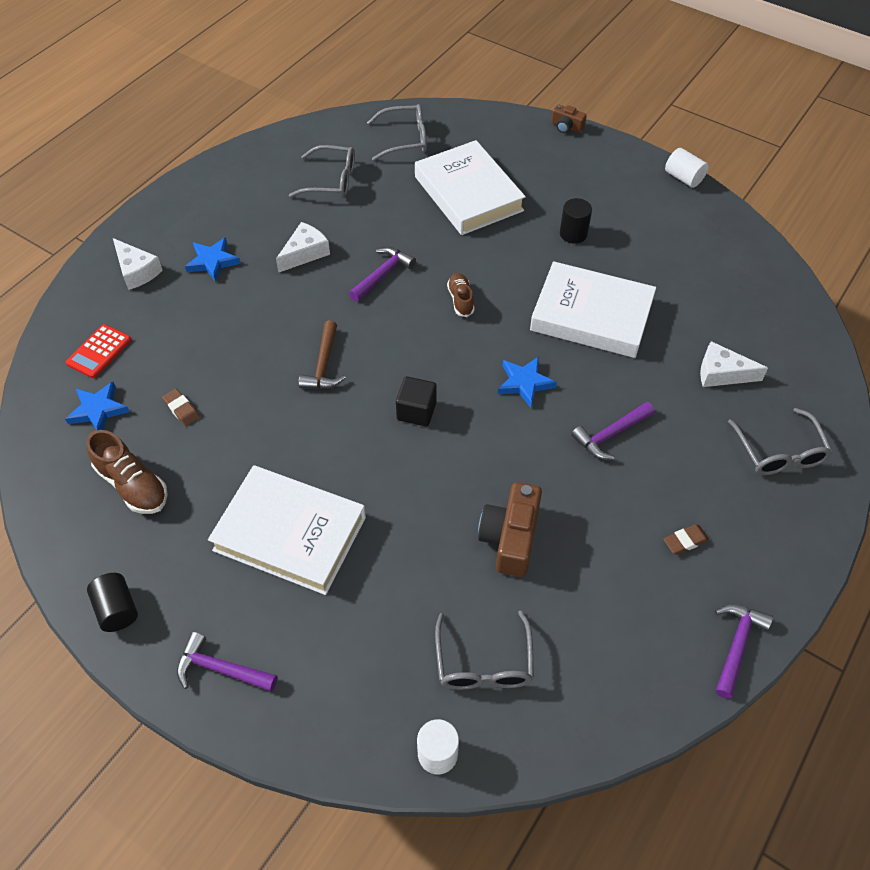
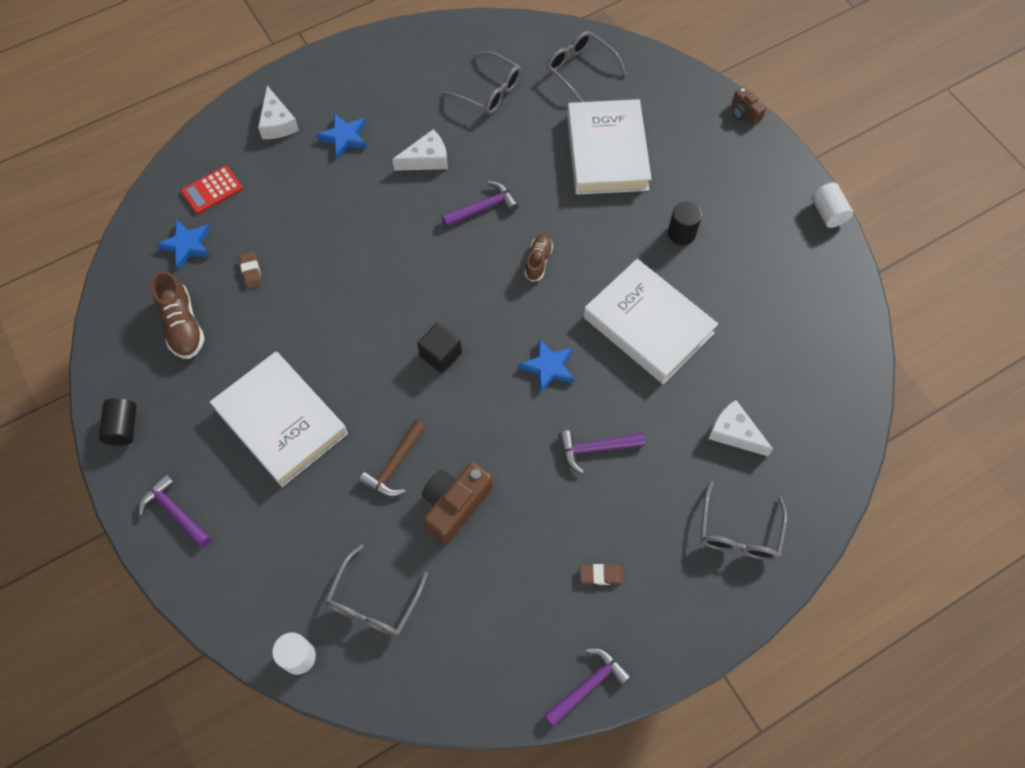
camera: 25 degrees right, 10 degrees up
(324, 365) = (386, 278): brown hammer -> brown hammer (394, 465)
(405, 139) = (580, 70): grey glasses -> grey glasses turned 150 degrees counterclockwise

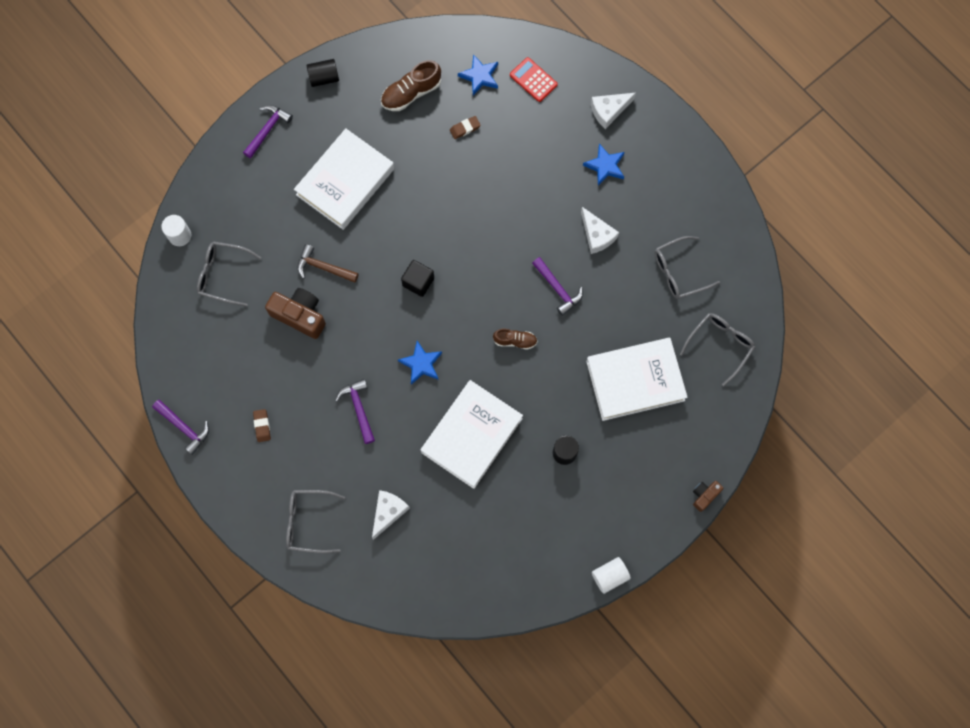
camera: 80 degrees right, 10 degrees up
(489, 91) = (679, 272): grey glasses -> grey glasses turned 45 degrees clockwise

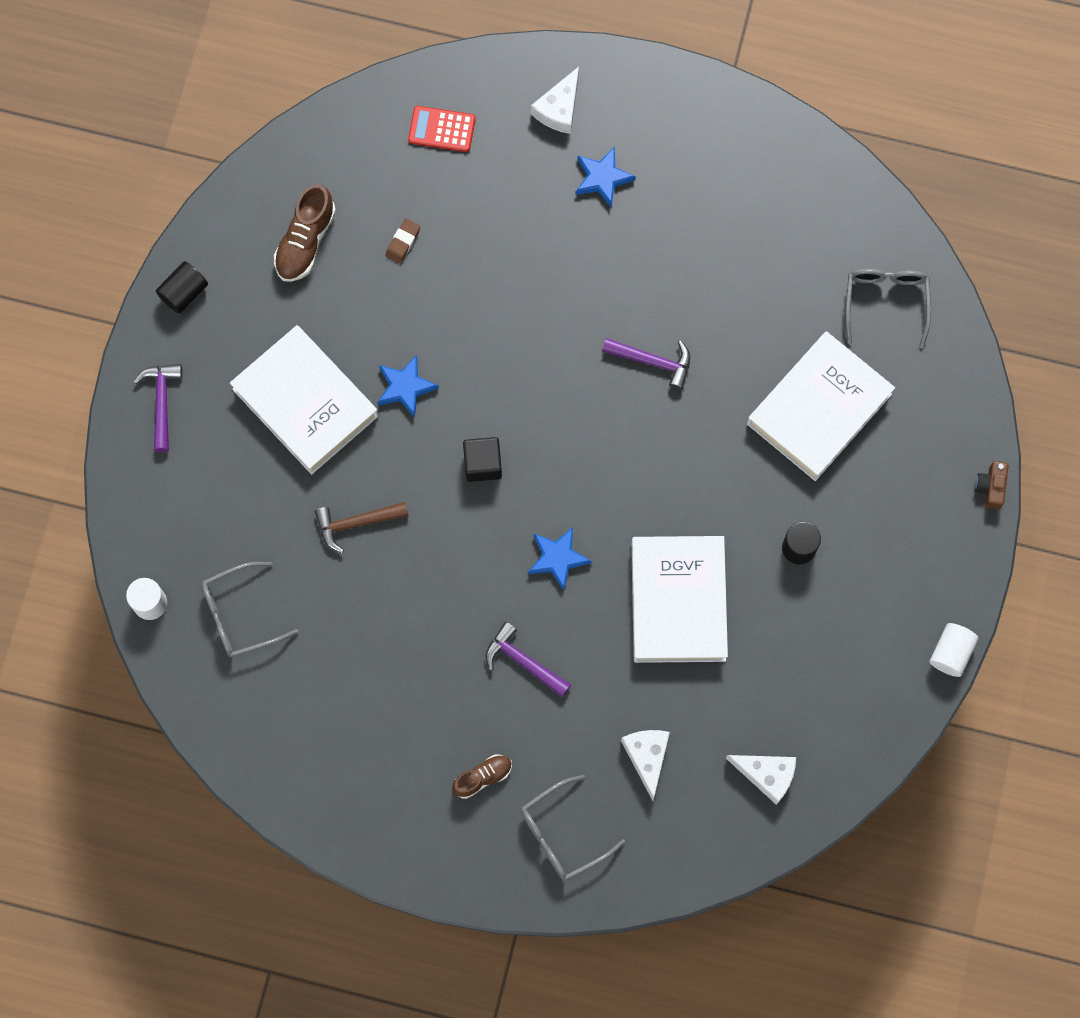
camera: 35 degrees left, 0 degrees up
(184, 427) = (330, 828): purple hammer -> none
(262, 426) = (423, 761): brown eraser -> none
(300, 315) = (370, 600): brown camera -> none
(345, 182) = (305, 402): white book -> white book turned 45 degrees counterclockwise
(480, 76) = (374, 167): blue star -> blue star (405, 387)
(515, 341) = (647, 456): brown shoe -> brown shoe (482, 777)
(597, 235) = (652, 267): white cheese -> white cheese (766, 775)
(679, 272) = (778, 247): grey glasses -> none

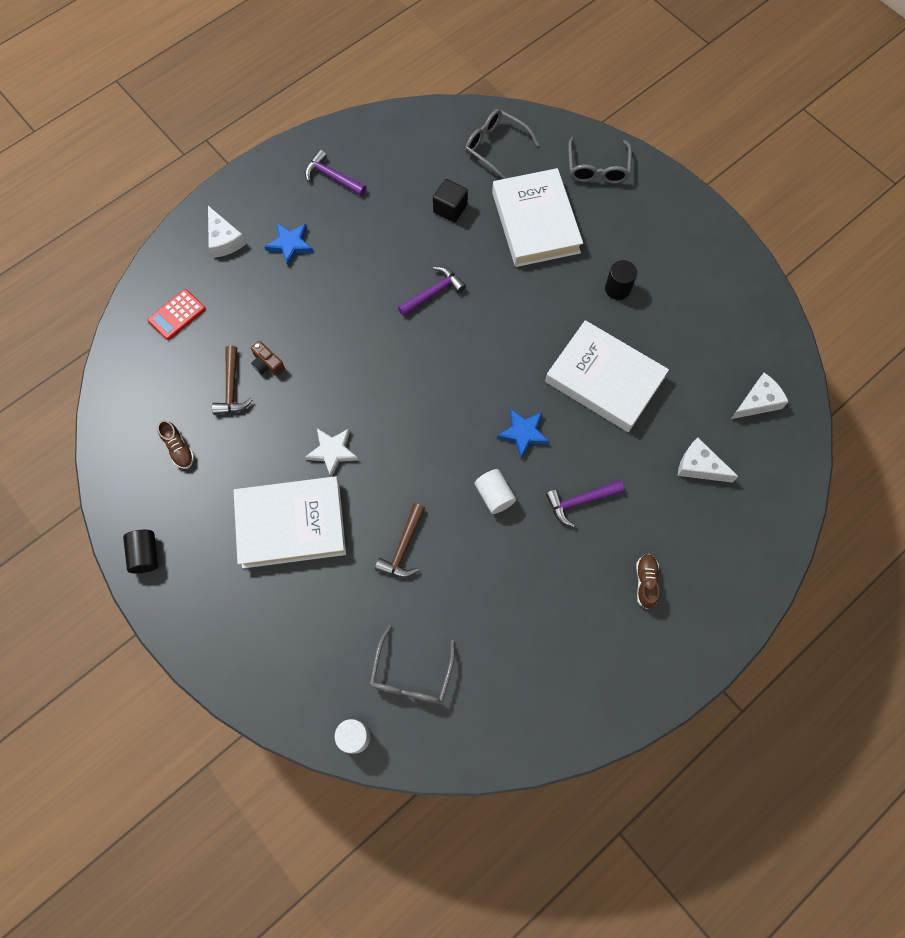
camera: 55 degrees left, 5 degrees down
(162, 402) = (212, 625): purple hammer -> purple hammer (332, 177)
(305, 241) = (179, 449): brown shoe -> brown shoe, size x0.63
(403, 242) = (232, 388): brown eraser -> brown hammer
(405, 387) = (332, 452): blue star -> white star
(482, 464) = (423, 437): black cube -> black cube (450, 209)
(563, 834) = (720, 555): grey glasses -> grey glasses (597, 168)
(951, 653) = (743, 250): white cylinder -> white cylinder (494, 495)
(990, 487) = (652, 166): brown camera -> brown camera (267, 364)

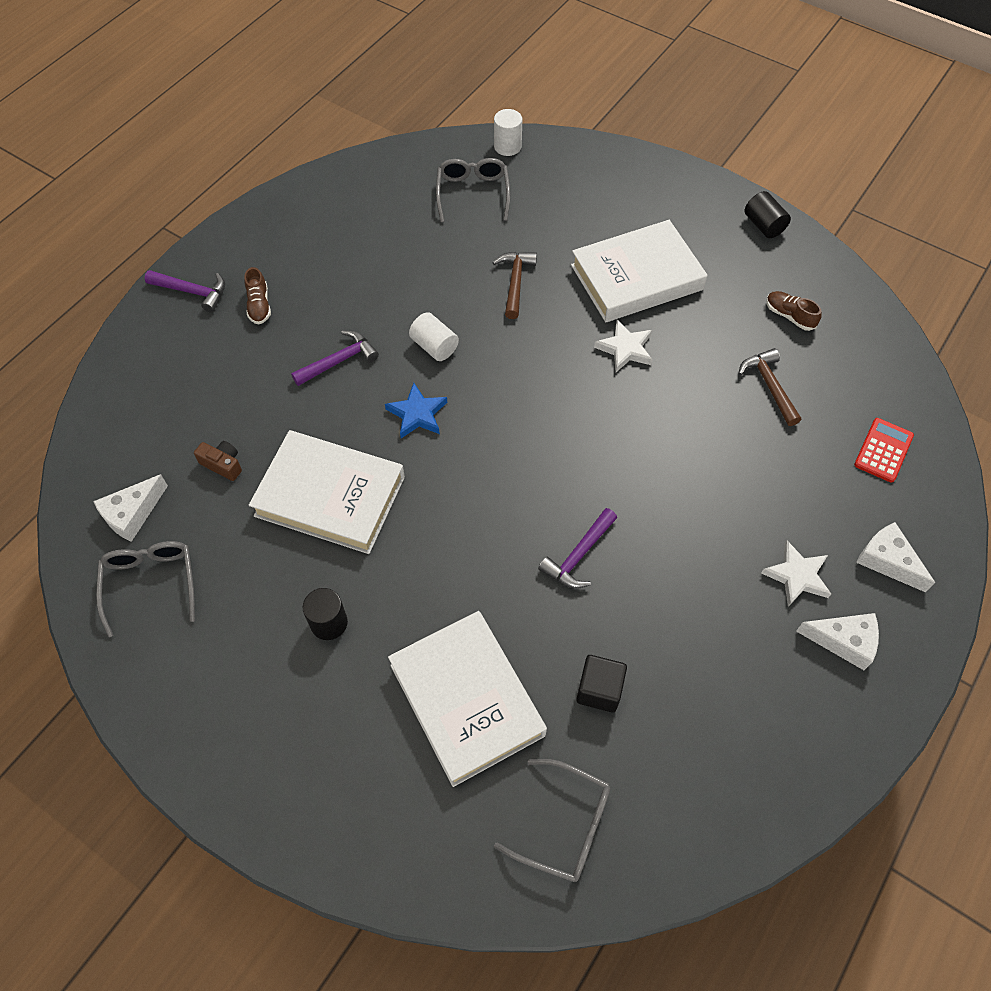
camera: 165 degrees right, 10 degrees down
(267, 364) = (743, 420): brown camera -> brown camera (223, 464)
(290, 244) = (797, 576): blue star -> white star
(332, 177) = (793, 698): purple hammer -> purple hammer (192, 292)
(597, 168) = (388, 827): grey glasses -> grey glasses (151, 583)
(699, 466) = (205, 425): white cheese -> white cheese (843, 641)

